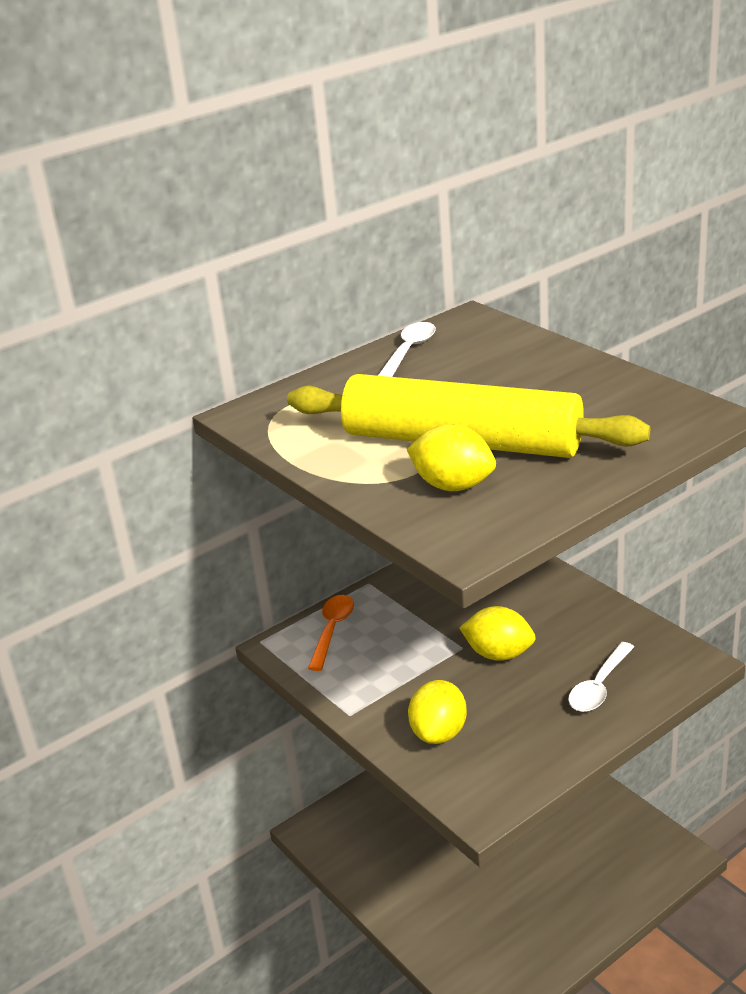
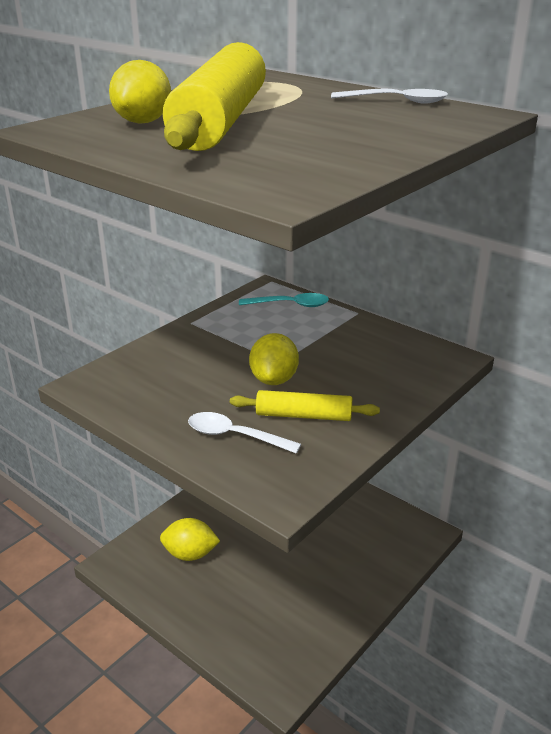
camera: 75 degrees right, 0 degrees up
(332, 630) = (290, 305): orange spoon -> turquoise spoon
(439, 733) = (170, 360): yellow lemon -> yellow lemon (190, 554)
(568, 639) = (303, 415): none -> yellow rolling pin

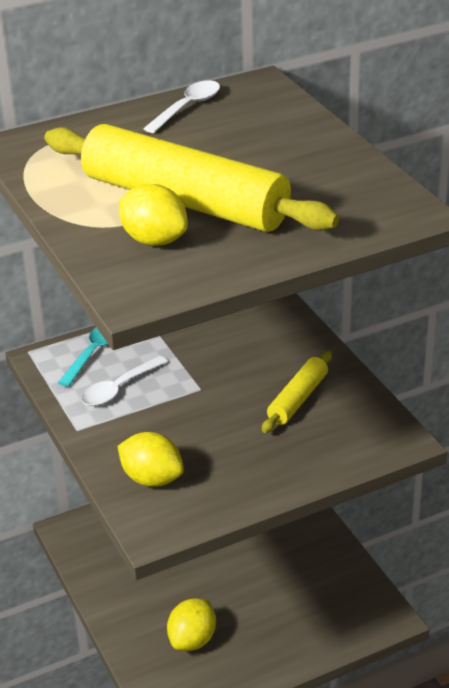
camera: 65 degrees left, 5 degrees up
(235, 436) = (304, 446): white spoon -> white spoon (119, 388)
(274, 379) = (229, 401): yellow lemon -> yellow lemon (152, 479)

